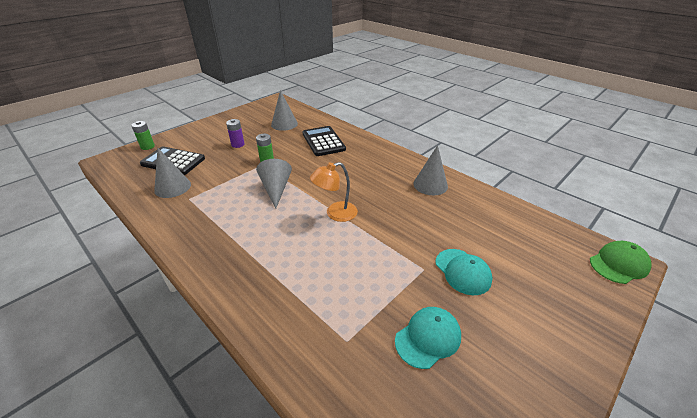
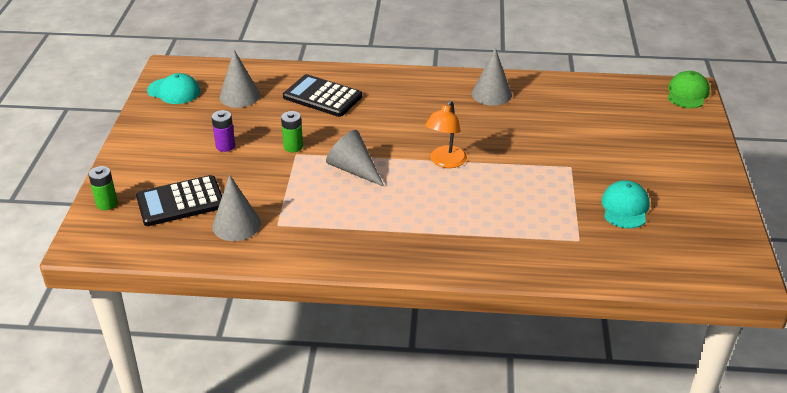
camera: 40 degrees left, 0 degrees up
(463, 271) = (598, 153): turquoise cap -> turquoise cap (174, 91)

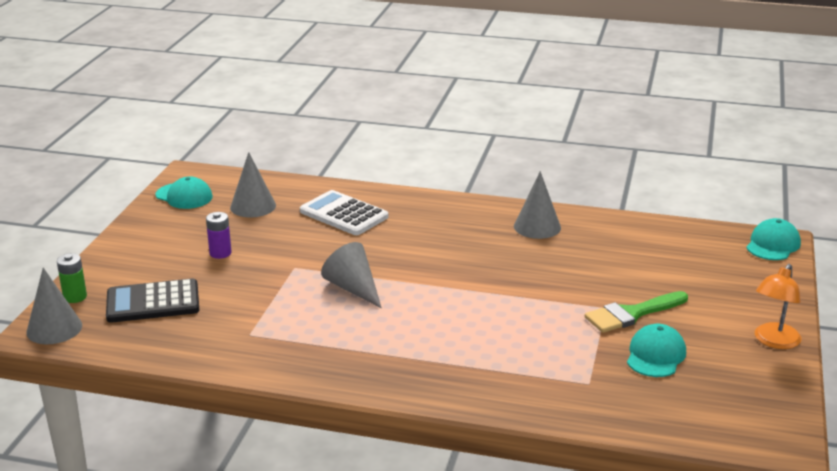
camera: 10 degrees right, 10 degrees down
(236, 225) = (205, 330): grey cone -> grey cone (54, 329)
(293, 147) = (294, 260): green battery -> none
(322, 97) = (344, 214): black calculator -> white calculator
(445, 162) = (460, 290): orange lamp -> orange lamp (774, 341)
(594, 170) = (631, 314): none -> green brush
(687, 93) = (773, 244): green cap -> turquoise cap

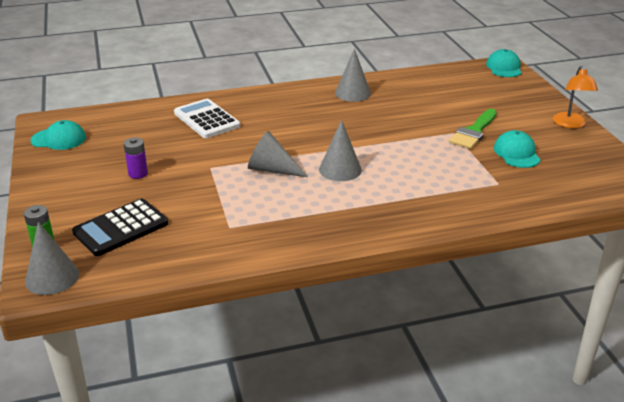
camera: 30 degrees left, 5 degrees up
(253, 206) = (127, 132): grey cone -> grey cone (340, 169)
(344, 214) = (206, 119): white calculator -> white calculator turned 45 degrees clockwise

